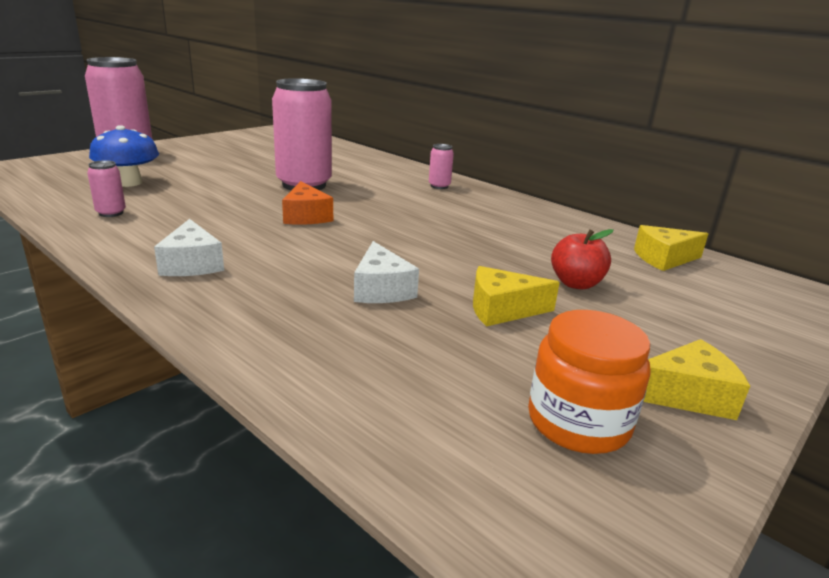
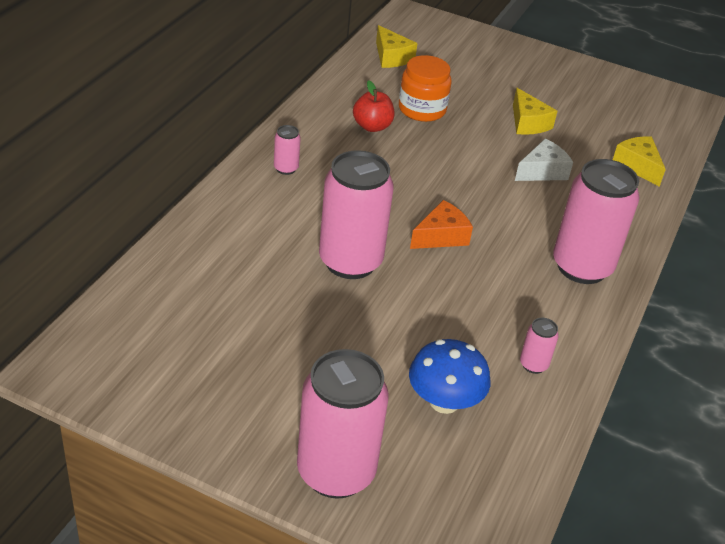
camera: 110 degrees left, 15 degrees up
(192, 264) = (581, 267): white cheese -> pink can
(576, 283) = (466, 95): red apple -> red apple (372, 126)
(578, 422) = (613, 101): orange jar -> orange jar (422, 109)
(686, 395) = (565, 71): yellow cheese -> yellow cheese (637, 166)

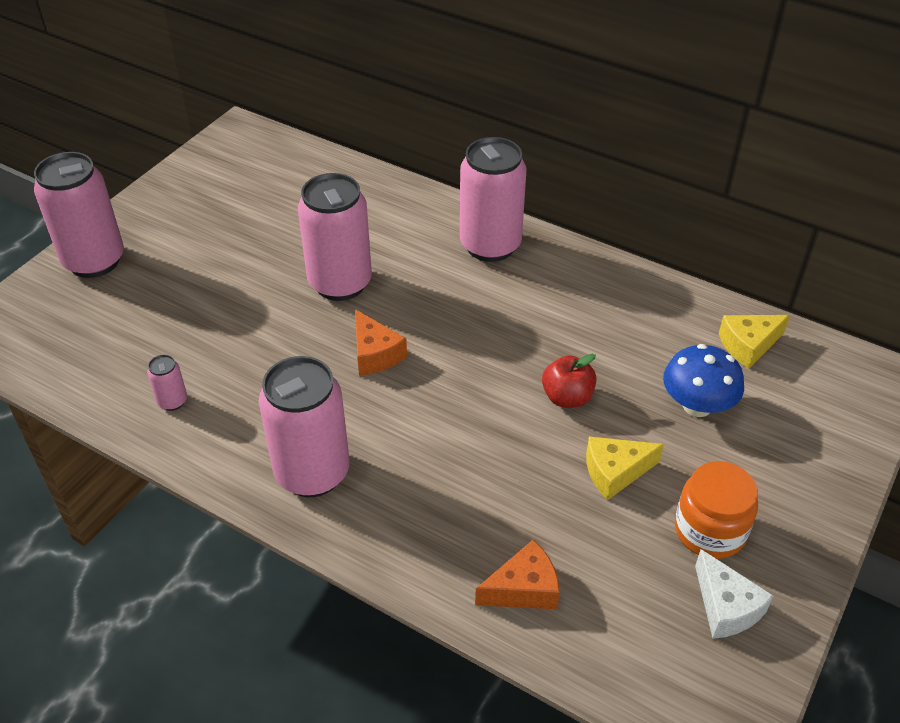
camera: 100 degrees right, 5 degrees up
(286, 168) = (490, 245): pink can -> pink can, size x2.34
(372, 126) = (579, 315): red apple -> red apple (567, 397)
(422, 109) = (626, 363): orange jar -> orange jar (709, 530)
(444, 401) = (145, 330): blue mushroom -> blue mushroom (697, 405)
(542, 171) = (501, 468): white cheese -> white cheese (726, 607)
(637, 166) = (523, 589): yellow cheese -> orange cheese

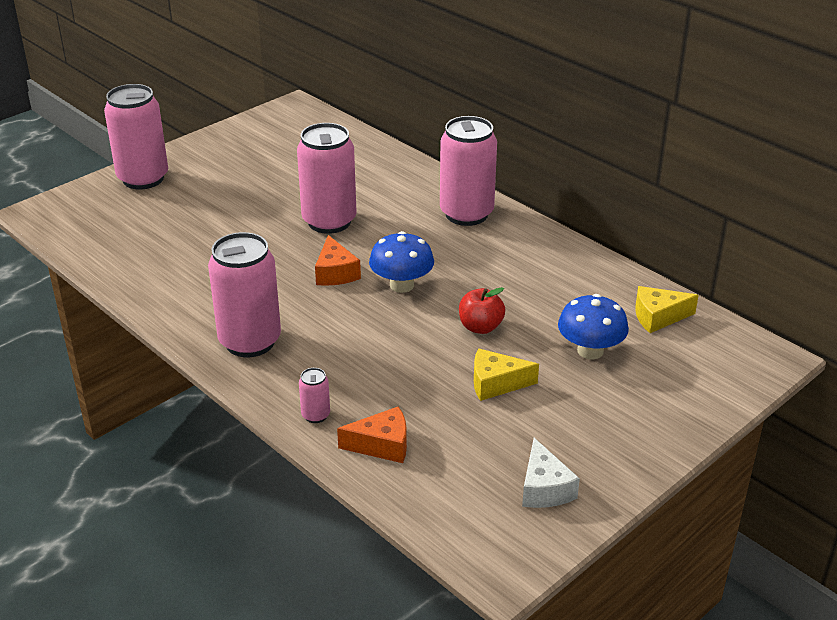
camera: 15 degrees right, 10 degrees down
(172, 401) = (163, 278): pink can -> pink can (315, 415)
(457, 357) = (401, 285): none -> blue mushroom
(709, 530) = (557, 436): orange jar -> none

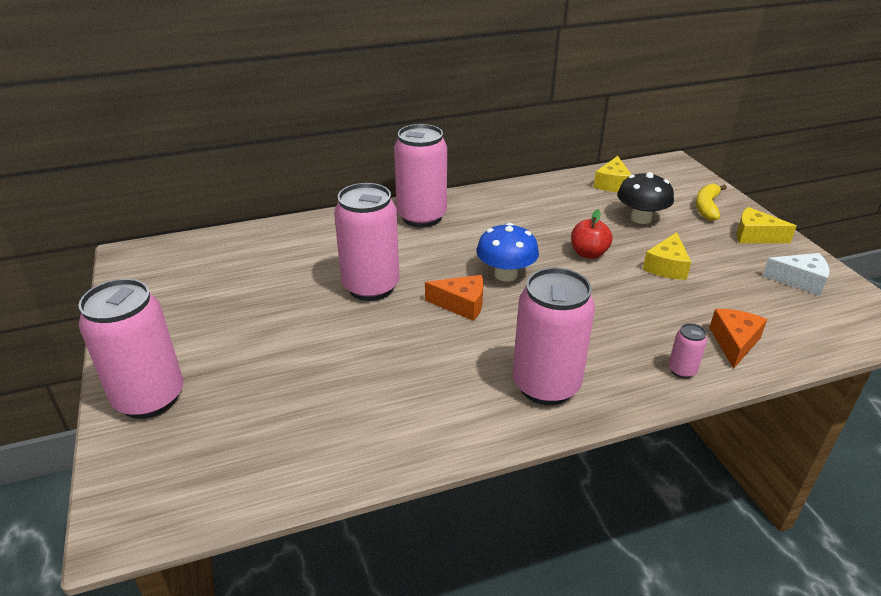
camera: 65 degrees left, 0 degrees up
(590, 351) = (641, 218): blue mushroom -> black mushroom
(626, 445) = (755, 236): none -> yellow cheese
(667, 399) = (707, 207): none -> yellow banana

